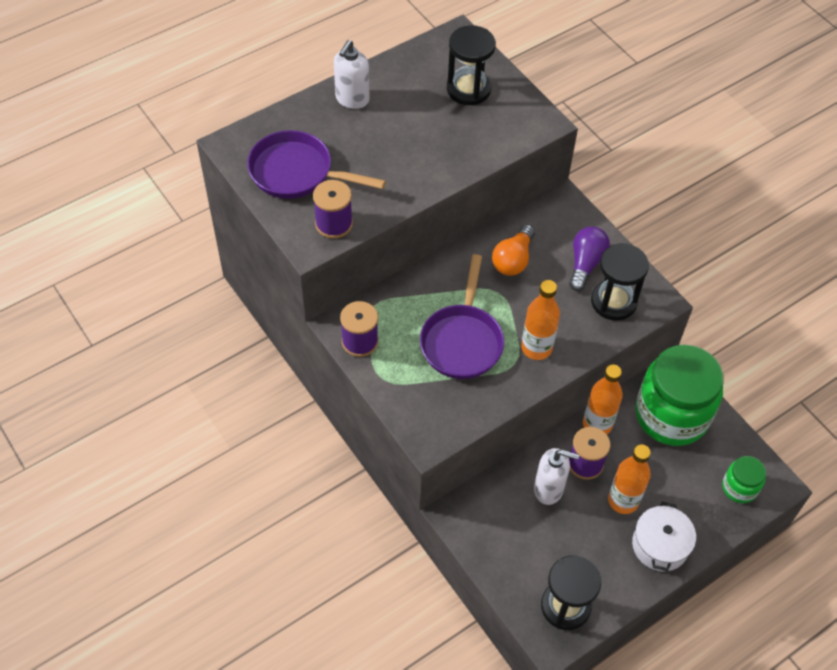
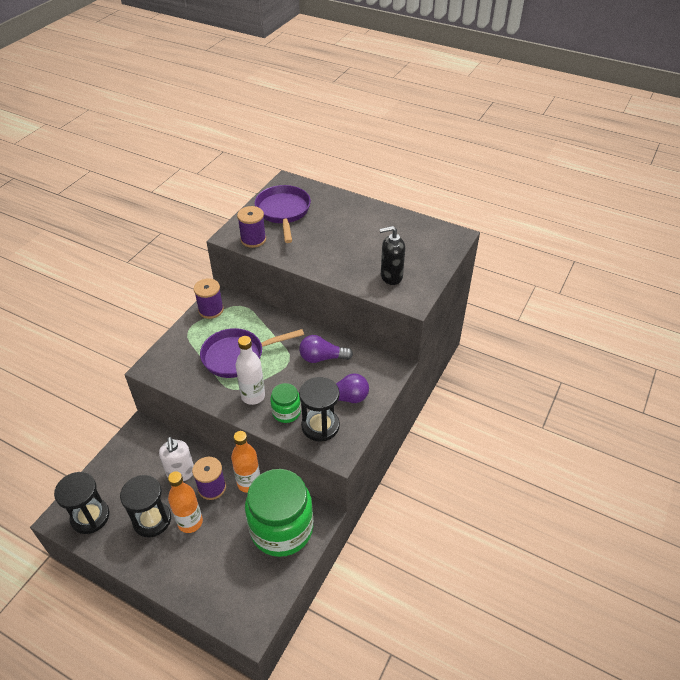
camera: 65 degrees right, 10 degrees down
(352, 99) = (360, 212): white soap dispenser -> none
(468, 89) = (412, 256): black hourglass -> black hourglass (152, 520)
(491, 122) = (391, 276): none -> black soap dispenser
(513, 259) = (322, 358): orange light bulb -> purple light bulb
(536, 348) = (253, 396): orange bottle -> white bottle
(660, 545) = (161, 560): white pot -> none
(739, 487) = (236, 601): green jar -> green jar (286, 412)

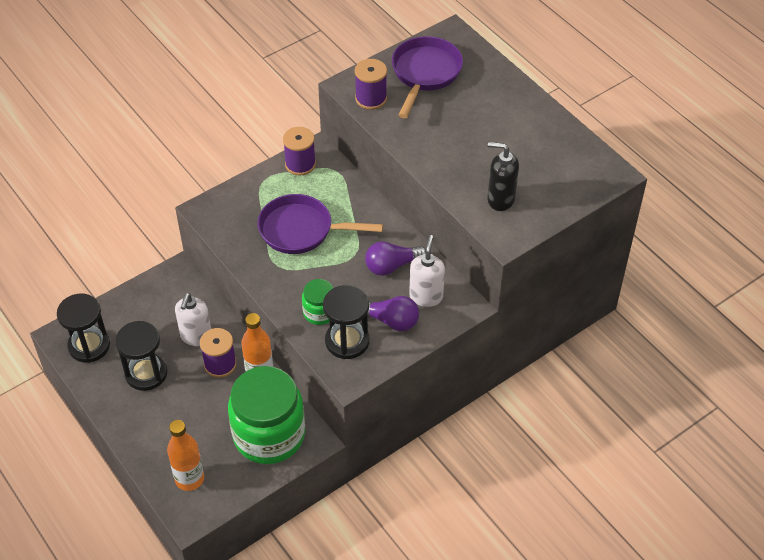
camera: 25 degrees right, 5 degrees up
(190, 522) = (182, 391): orange bottle -> orange bottle (189, 479)
(253, 396) = (294, 281): white bottle -> none
(322, 358) = (392, 266): purple light bulb -> purple light bulb turned 45 degrees counterclockwise
(360, 370) = (426, 296): none -> white soap dispenser

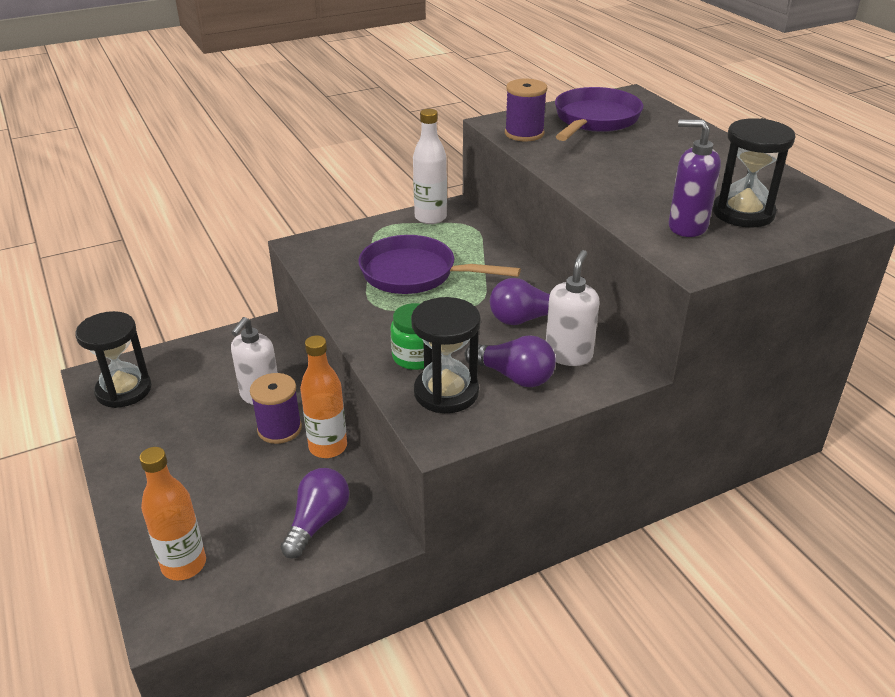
camera: 10 degrees right, 15 degrees down
(146, 373) = (180, 427): black hourglass -> black hourglass (743, 213)
(269, 435) = (317, 522): green jar -> purple light bulb
(300, 164) = (430, 217): purple spool -> white bottle
(500, 199) = (687, 227): black soap dispenser -> purple soap dispenser

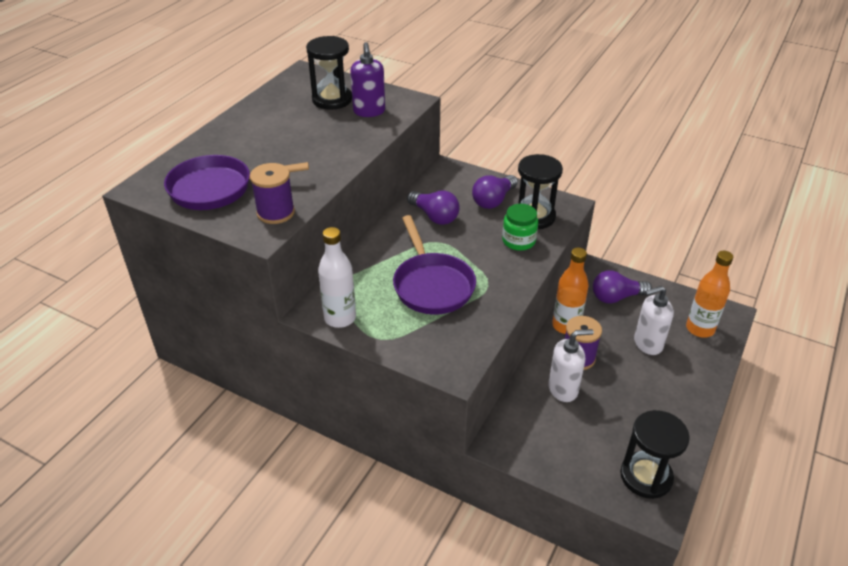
camera: 125 degrees left, 5 degrees up
(514, 376) = (493, 200): purple light bulb -> purple light bulb turned 135 degrees counterclockwise
(568, 355) = (453, 190): white soap dispenser -> white soap dispenser (647, 344)

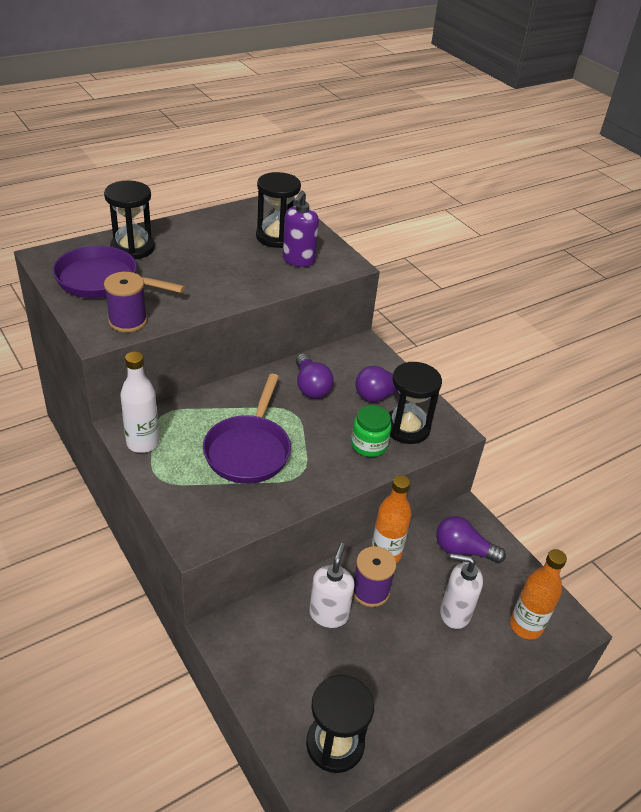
camera: 25 degrees right, 0 degrees up
(215, 152) = (132, 248): none -> black hourglass
(563, 389) = (329, 614): white soap dispenser -> white soap dispenser turned 90 degrees counterclockwise

